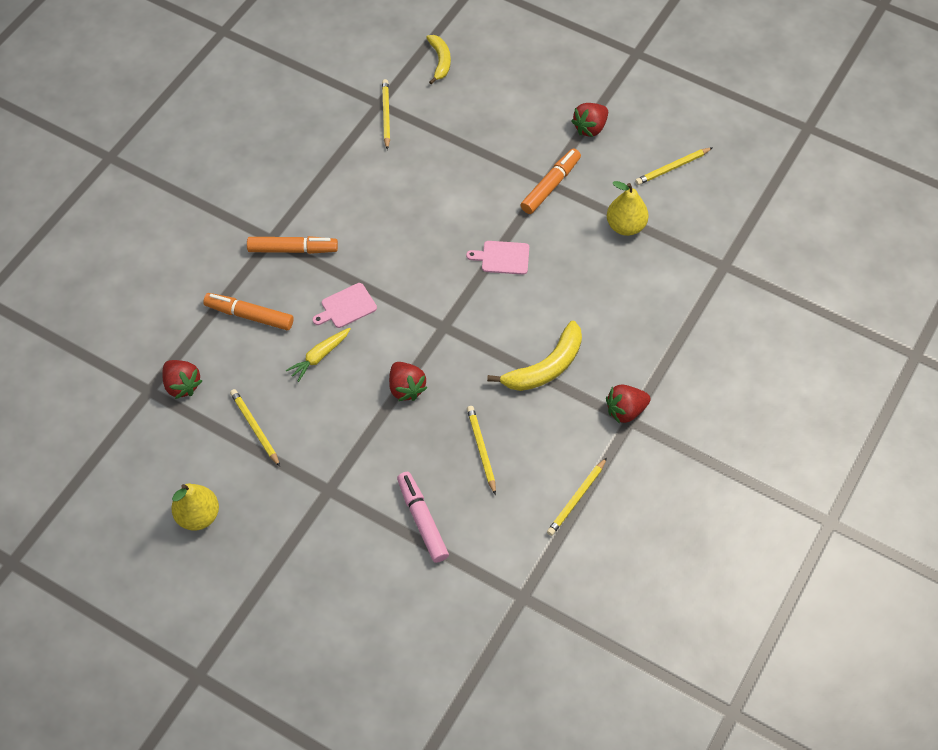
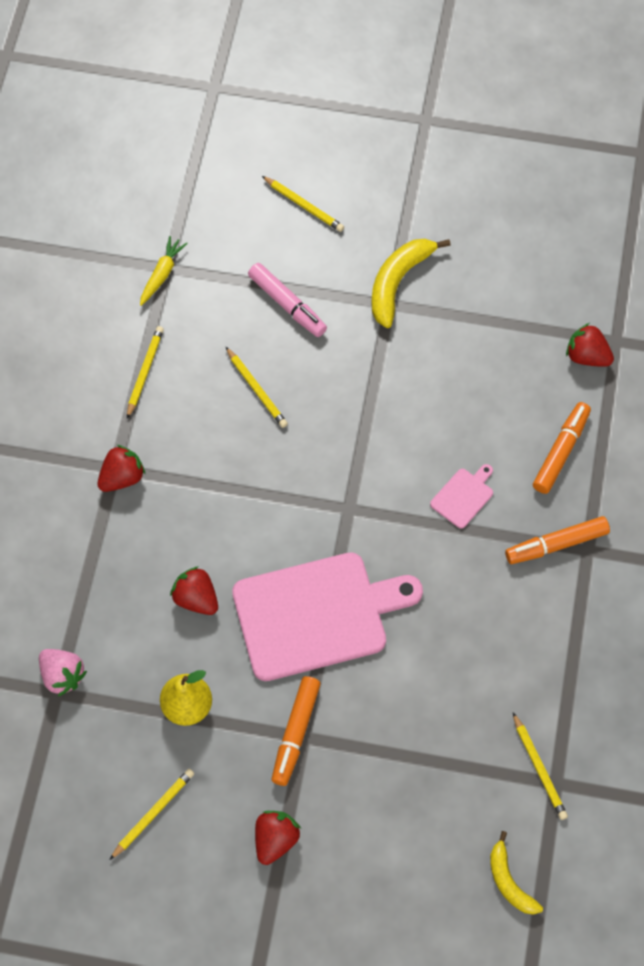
camera: 160 degrees right, 5 degrees up
(198, 516) = (499, 242): yellow pear -> none
(249, 316) = (561, 452): orange marker -> orange marker turned 60 degrees counterclockwise
(255, 428) = (491, 338): yellow pencil -> yellow pencil (304, 205)
(319, 356) = (464, 431): yellow carrot -> yellow carrot (162, 274)
(406, 388) = (359, 427): red strawberry -> red strawberry (196, 599)
(502, 258) = (316, 614): pink cutting board -> pink cutting board, size x2.46
(545, 367) = (222, 498): yellow banana -> yellow banana (398, 282)
(716, 275) = (62, 676): none -> pink strawberry

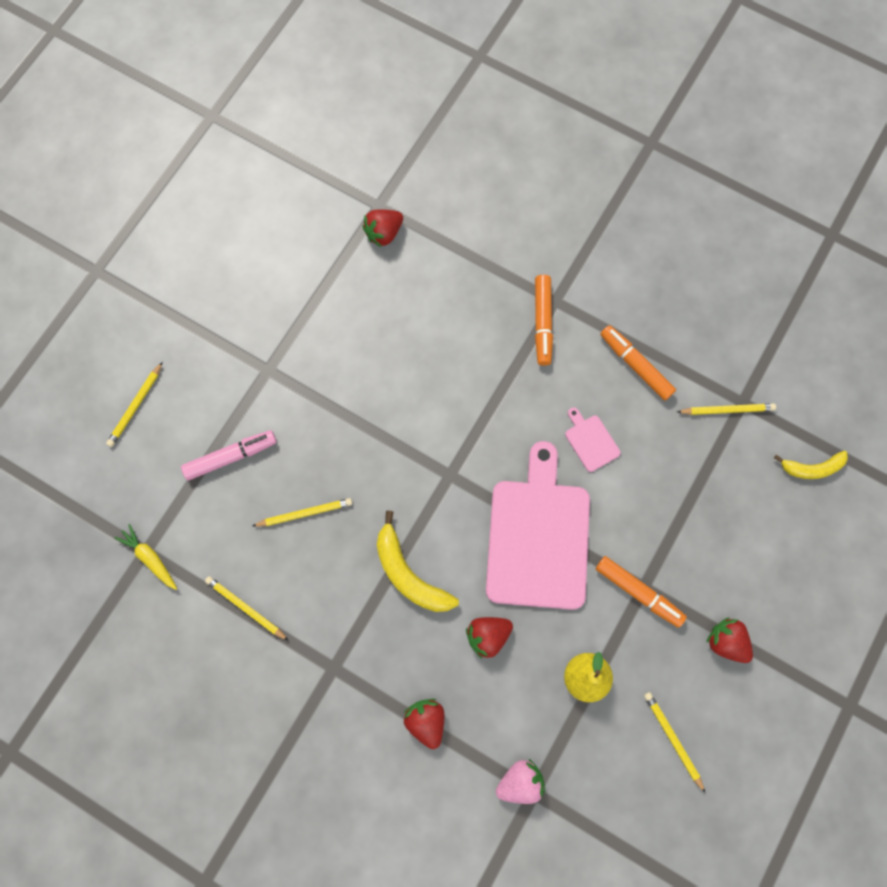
camera: 70 degrees left, 10 degrees up
(122, 478) = (345, 664): red strawberry -> red strawberry (426, 721)
(304, 205) = (135, 406): yellow pencil -> yellow pencil turned 150 degrees clockwise
(398, 282) = (249, 355): yellow banana -> yellow banana (409, 574)
(463, 496) = (473, 378): pink cutting board -> pink cutting board (590, 441)
(561, 452) = (462, 287): orange marker -> orange marker (636, 365)

